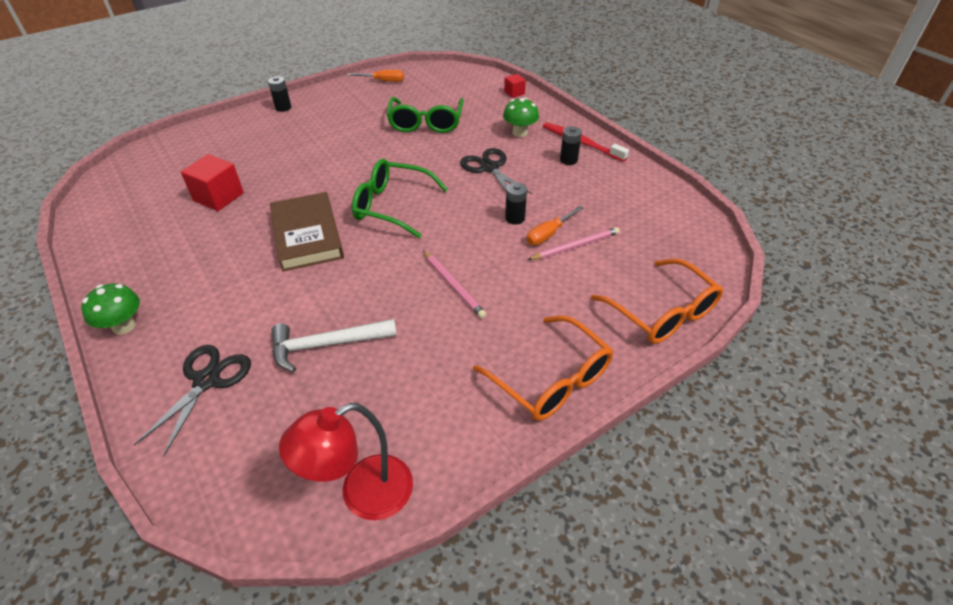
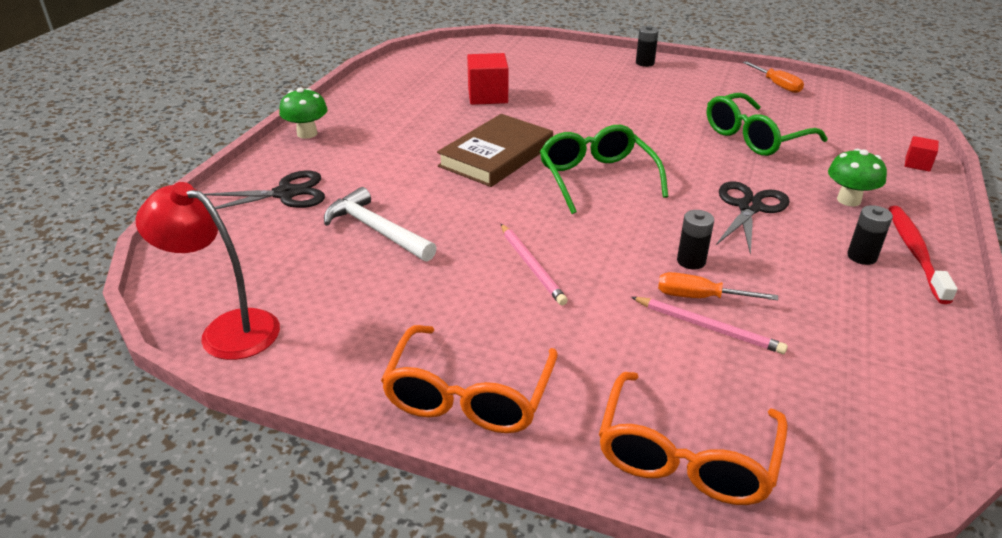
camera: 55 degrees right, 10 degrees down
(453, 285) = (531, 266): pink pencil -> pink pencil turned 45 degrees counterclockwise

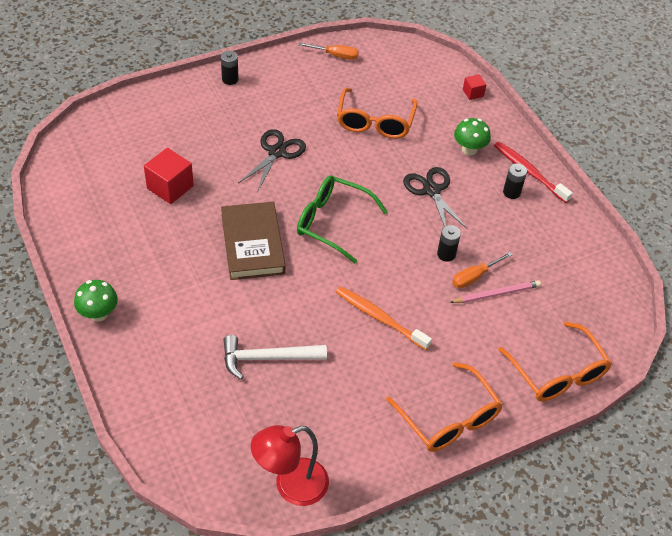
camera: 50 degrees left, 15 degrees up
(285, 194) = (170, 375): black scissors -> black scissors (276, 152)
(531, 266) = (380, 318): pink pencil -> orange toothbrush
(755, 137) = (375, 122): green glasses -> orange glasses

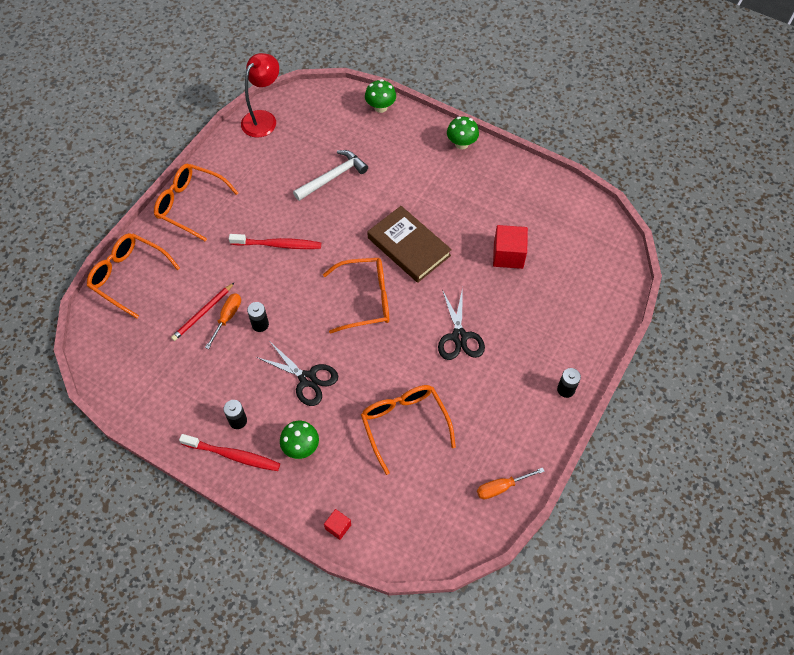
camera: 150 degrees right, 10 degrees up
(140, 413) = (380, 107): none -> green mushroom
(333, 222) = (365, 299): green glasses -> orange glasses
(380, 318) = (278, 245): orange toothbrush -> red toothbrush
(496, 294) = (203, 313): pink pencil -> red pencil

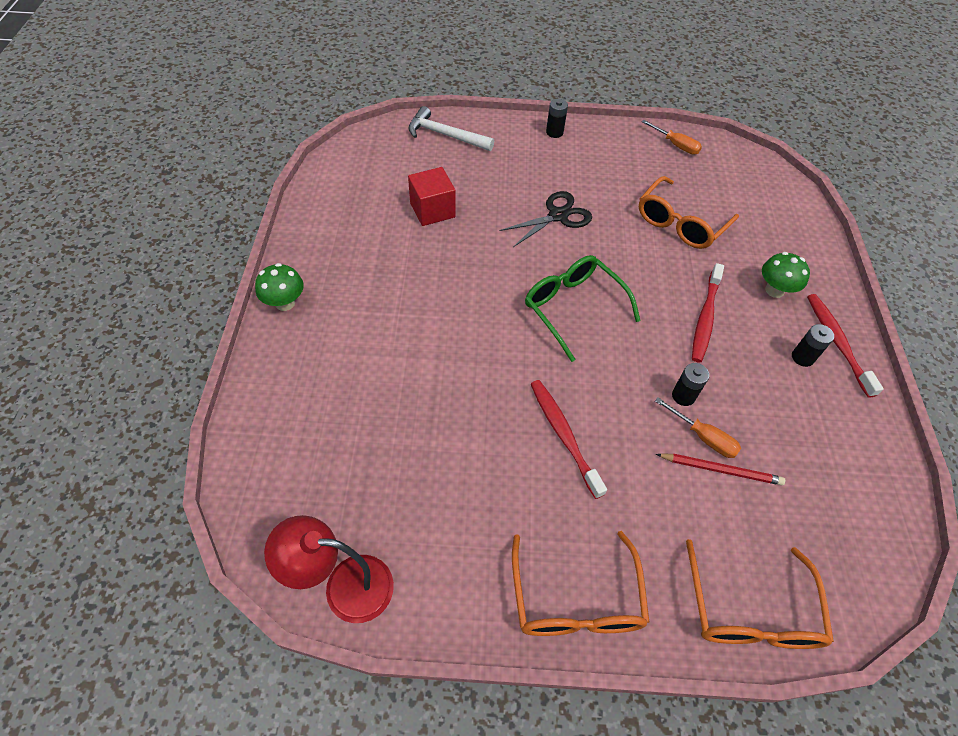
camera: 120 degrees left, 5 degrees down
(227, 317) = (703, 437): orange screwdriver -> orange screwdriver turned 135 degrees counterclockwise
(307, 379) = (705, 318): black scissors -> red toothbrush
(333, 177) = (414, 424): white hammer -> white hammer (445, 135)
(338, 527) = (811, 232): red cube -> none
(365, 299) = (573, 308): orange glasses -> green glasses
(380, 107) = (252, 422): green mushroom -> none
(409, 247) = (476, 296): brown book -> none

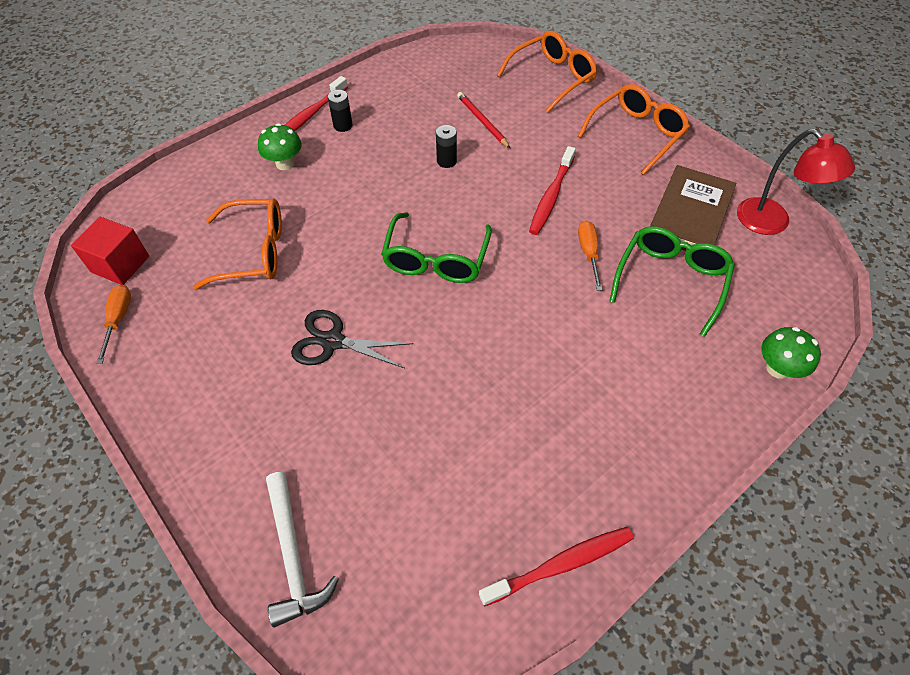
camera: 130 degrees left, 0 degrees up
(285, 303) = (681, 462): green mushroom -> green mushroom (777, 368)
(391, 432) = (670, 281): none -> green glasses
(430, 523) = (689, 215): none -> brown book
(432, 210) = (434, 451): red cube -> red cube (120, 264)
(554, 132) = (185, 442): black battery -> none
(703, 437) = (468, 138): orange screwdriver -> orange screwdriver (588, 253)
(705, 318) = (358, 184): red toothbrush -> red toothbrush (561, 565)

